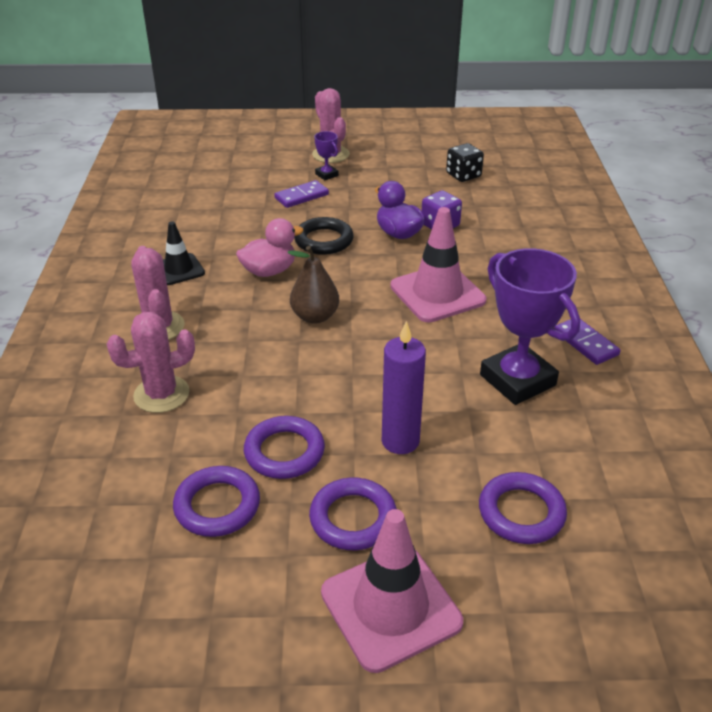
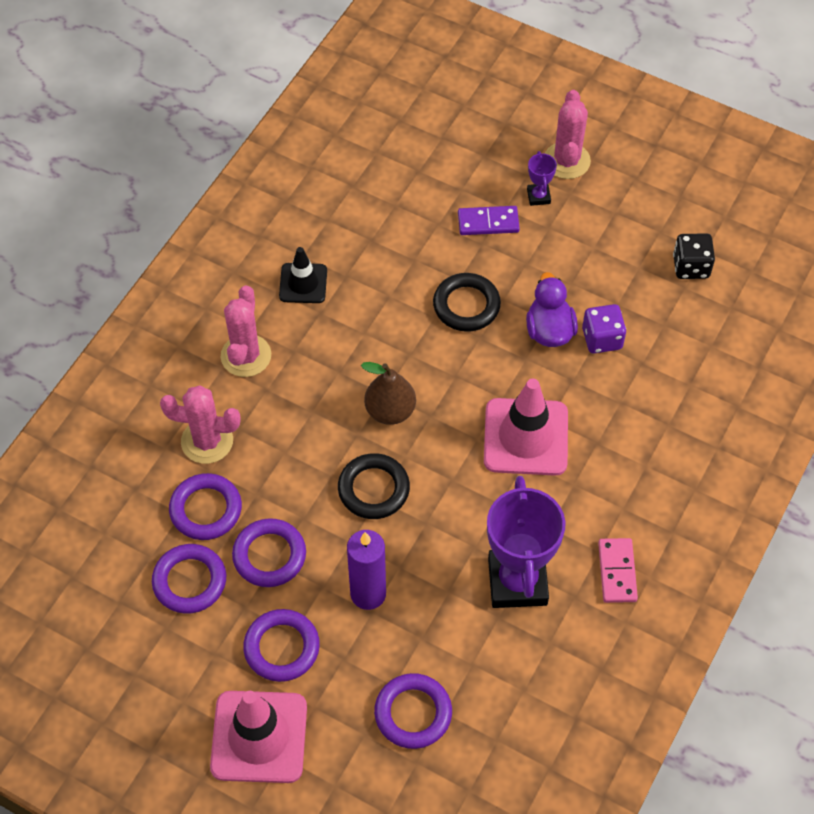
camera: 30 degrees right, 20 degrees up
(195, 443) = (206, 509): none -> purple ring
(269, 271) = (386, 326): pink duck -> none
(343, 369) = (373, 489): none -> black ring
(585, 343) = (617, 572): purple domino -> pink domino

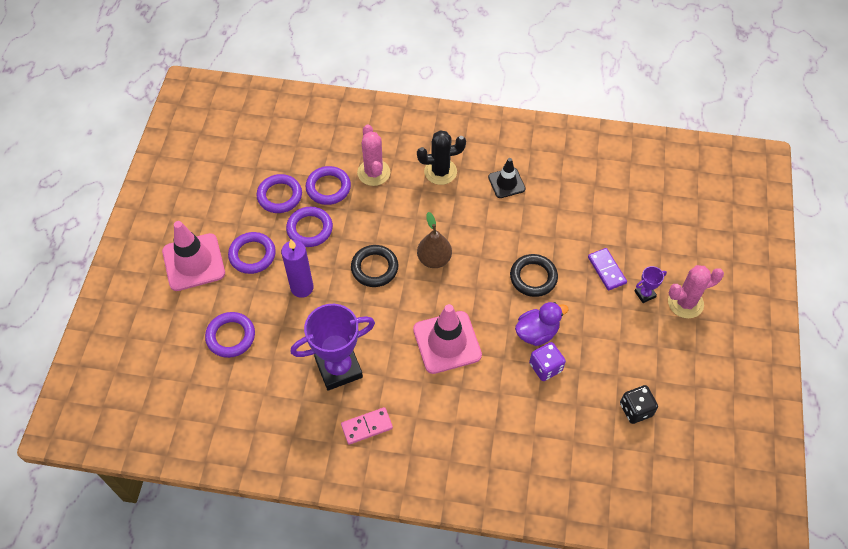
camera: 70 degrees right, 0 degrees up
(246, 356) = (440, 171): pink cactus -> black cactus

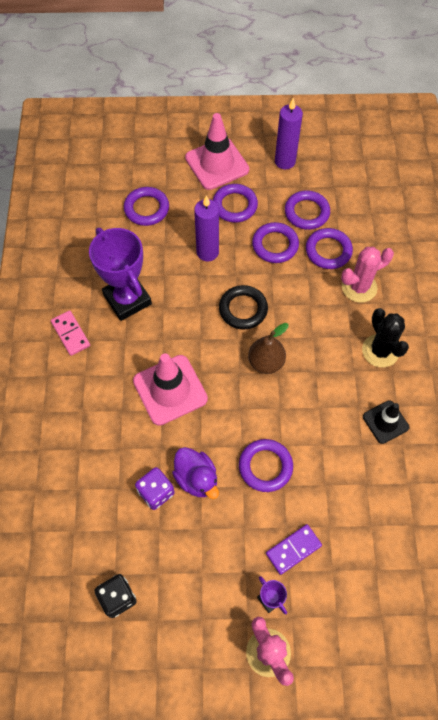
camera: 80 degrees right, 5 degrees up
(212, 202) = (285, 161): none -> purple candle
(533, 277) = (265, 466): black ring -> purple ring

